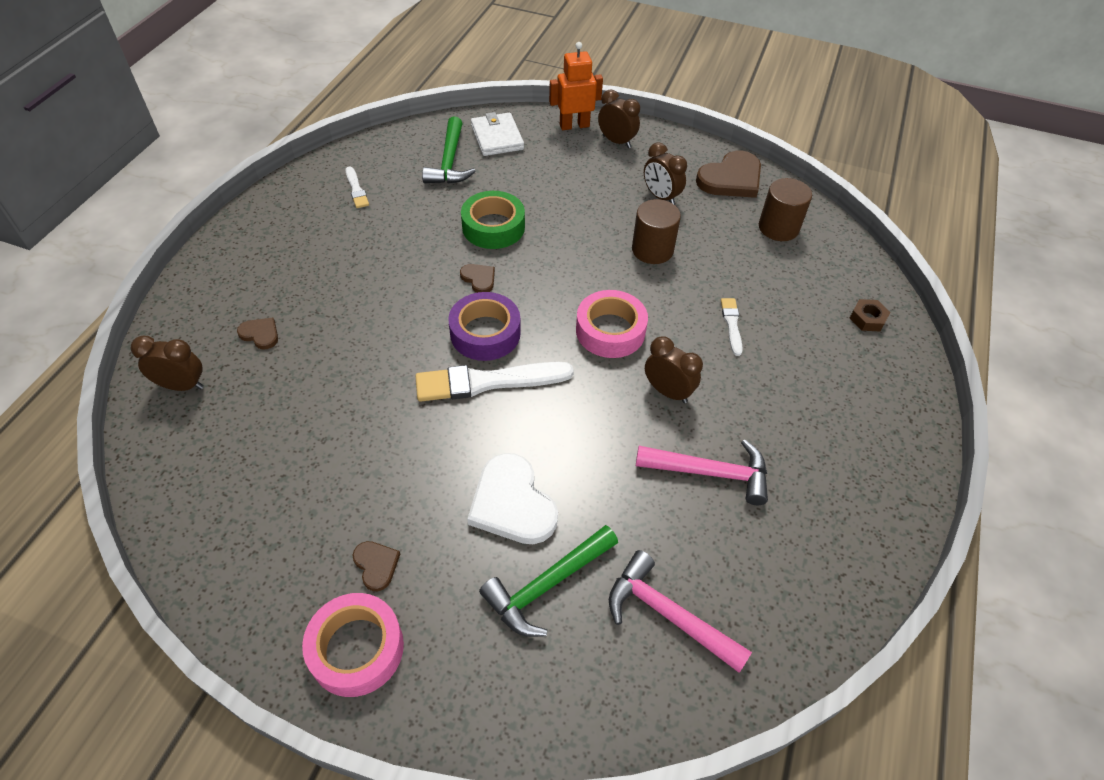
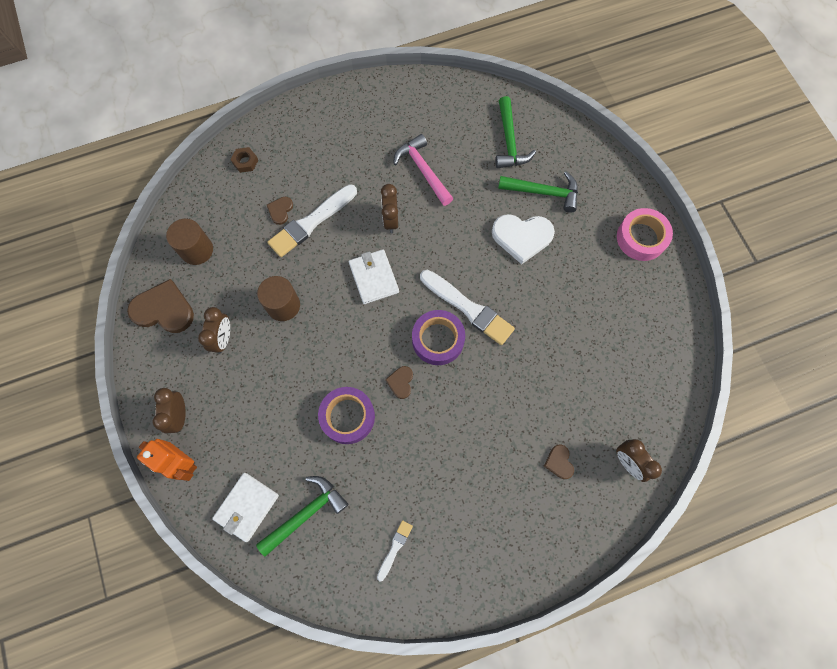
camera: 130 degrees left, 20 degrees up
(376, 565) = (605, 264): brown heart -> brown heart (280, 210)
(493, 227) = (347, 416): green tape -> purple tape
(512, 503) = (522, 237): white heart -> white heart turned 75 degrees clockwise
(610, 331) = (374, 278): pink tape -> white wallet
(668, 615) = (509, 141): pink hammer -> green hammer
(731, 324) = (311, 222): white brush -> white brush, size x2.01

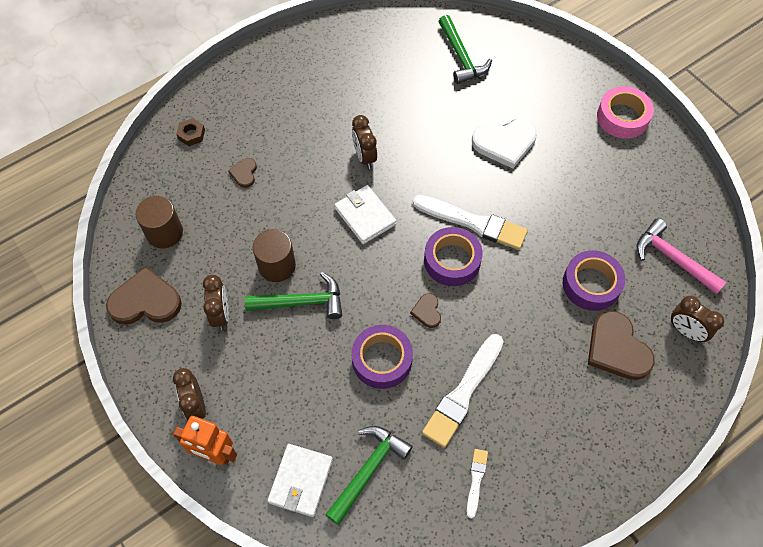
camera: 15 degrees left, 10 degrees down
(311, 222) = (281, 177): white brush -> white brush (463, 393)
(423, 170) = (382, 102): pink hammer -> pink hammer (673, 259)
(543, 192) = (511, 97): green hammer -> green hammer (301, 302)
(556, 395) = (591, 284): none -> purple tape
(559, 462) = (617, 349): brown heart -> brown heart, size x2.01

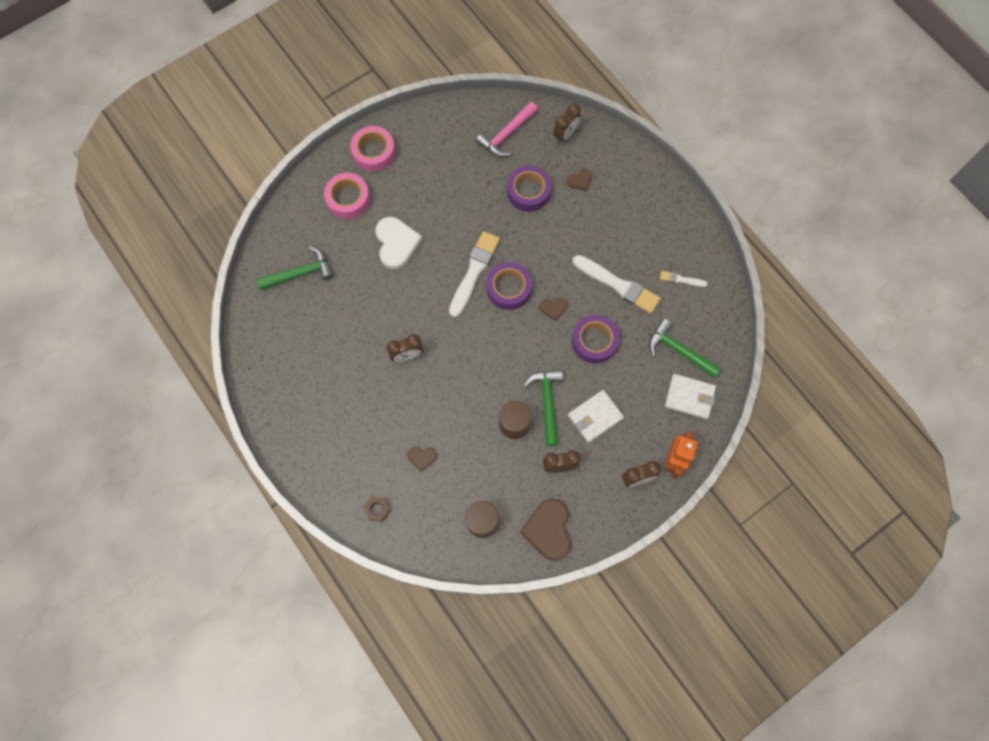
camera: 90 degrees left, 10 degrees up
(365, 216) = (467, 354): white wallet -> white wallet (595, 416)
(557, 95) = (348, 199): none -> pink tape
(617, 349) = (580, 180): brown heart -> brown heart, size x0.50

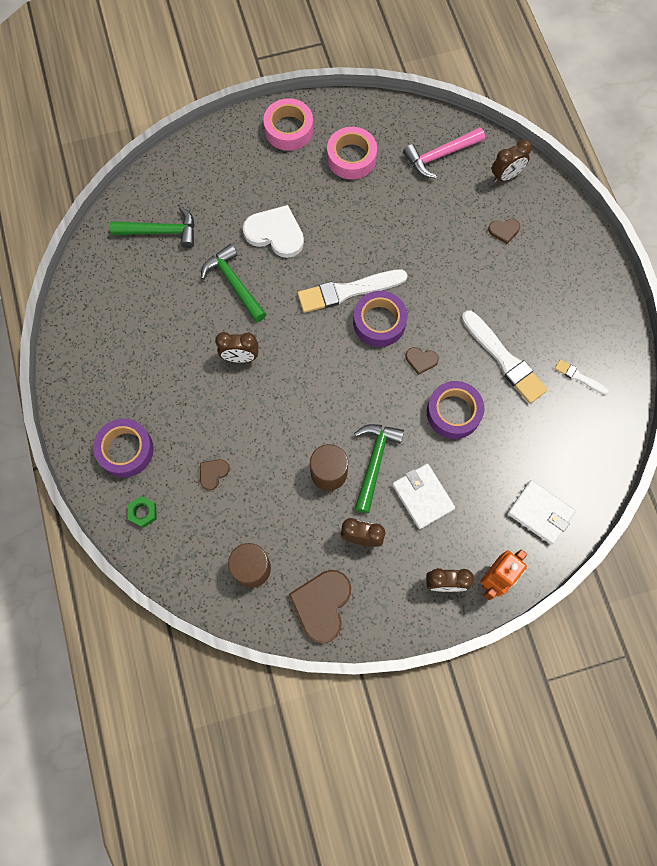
camera: 20 degrees right, 0 degrees up
(348, 199) = (242, 170): pink tape -> pink tape (351, 158)
(377, 509) = (143, 512): brown nut -> green nut
(396, 243) = (275, 233): white heart -> white heart turned 75 degrees counterclockwise
(422, 457) = (213, 473): brown heart -> brown heart turned 105 degrees clockwise
(474, 271) = (348, 291): white brush -> white brush turned 150 degrees counterclockwise
(528, 192) = (441, 224): purple tape -> purple tape (125, 450)
(595, 416) = (423, 496): white wallet -> white wallet turned 75 degrees clockwise
(679, 351) = (547, 456): green hammer -> green hammer (234, 284)

